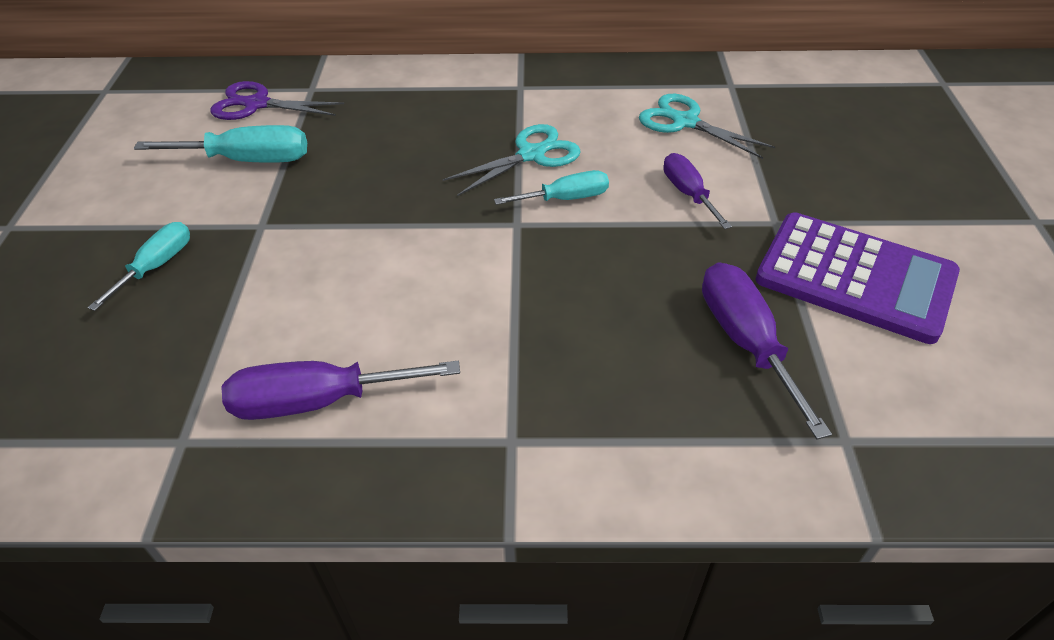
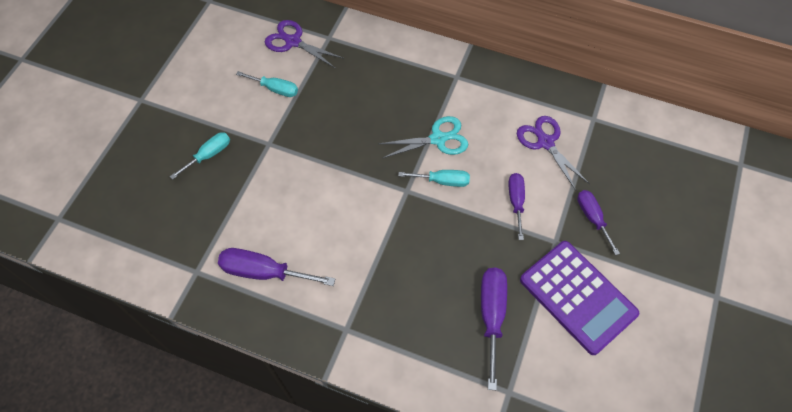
camera: 20 degrees right, 15 degrees up
(248, 160) = (275, 89): turquoise screwdriver -> turquoise screwdriver, size x0.65
(685, 122) = (545, 142): turquoise scissors -> purple scissors
(806, 183) = (592, 218): none -> purple screwdriver

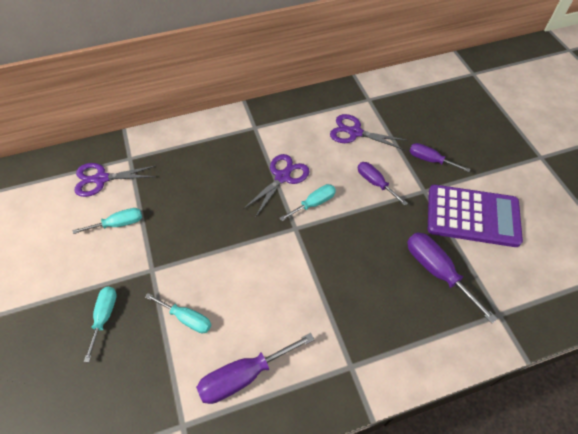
camera: 40 degrees left, 5 degrees down
(261, 199) = (187, 318): none -> turquoise screwdriver
(438, 139) = (282, 177): turquoise scissors -> purple scissors

